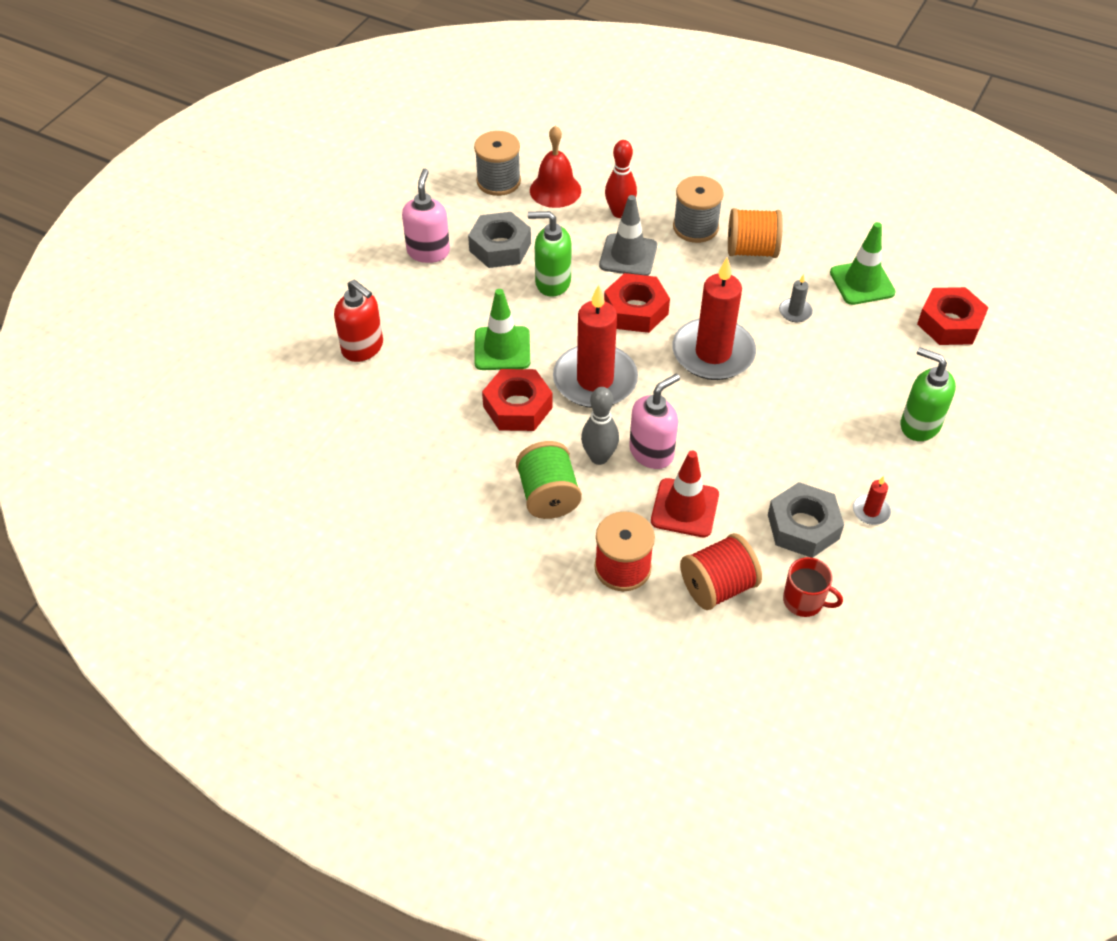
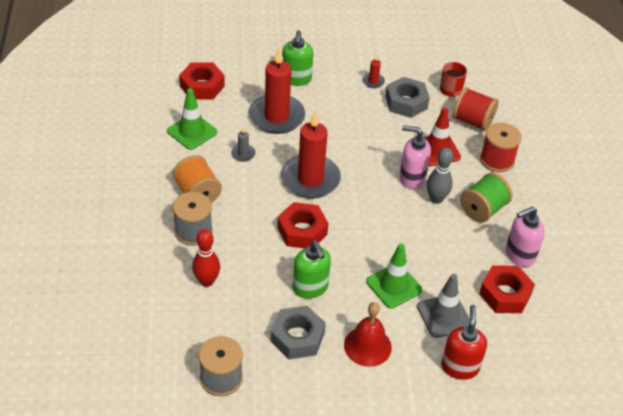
camera: 125 degrees left, 5 degrees down
(428, 251) = (336, 382): pink soap dispenser -> pink soap dispenser (519, 255)
(517, 407) = (434, 254): red nut -> red nut (505, 294)
(555, 190) = (207, 334): red bell -> red bell (367, 346)
(595, 380) = (380, 226): red candle -> red candle (276, 117)
(628, 255) = (251, 257): grey traffic cone -> grey traffic cone (444, 316)

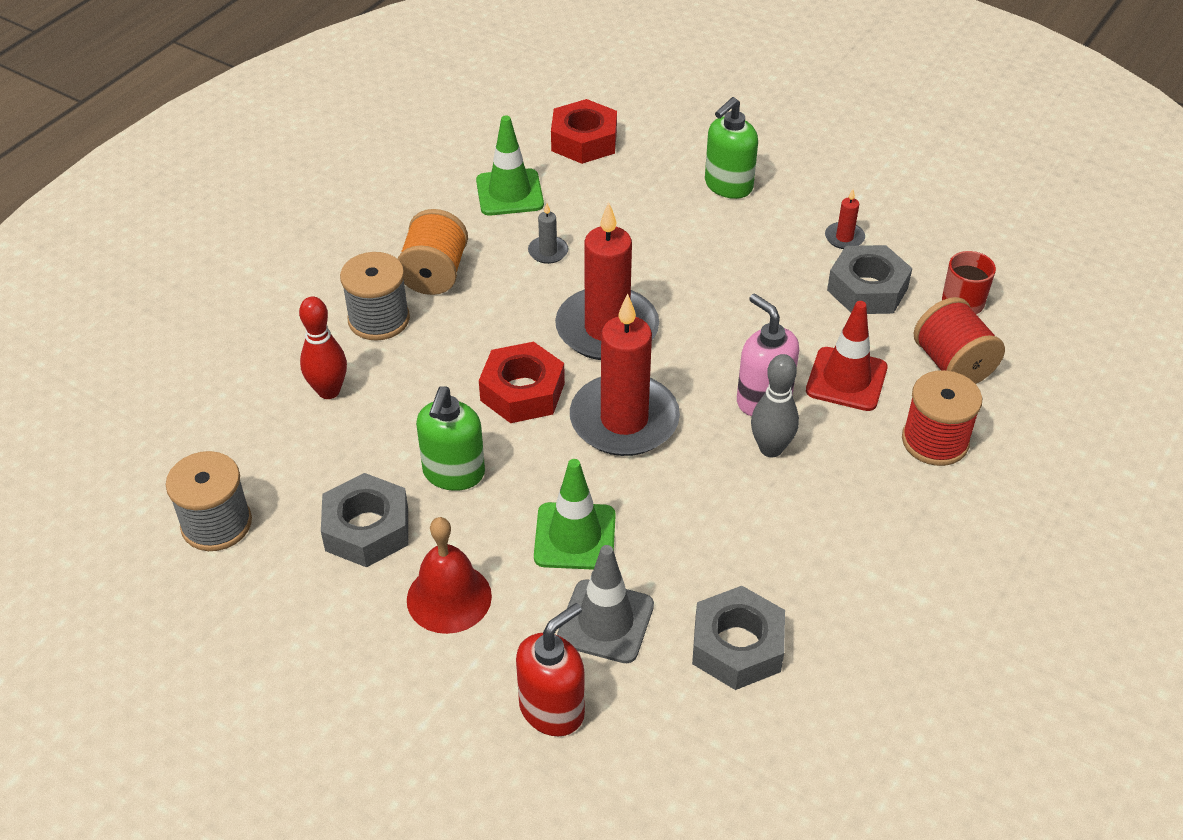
camera: 40 degrees right, 0 degrees up
(276, 117) = (646, 224): red candle -> red candle (624, 420)
(483, 209) = (833, 502): green spool -> none
(505, 294) = (737, 646): red nut -> grey nut
(519, 255) = (824, 601): pink soap dispenser -> none

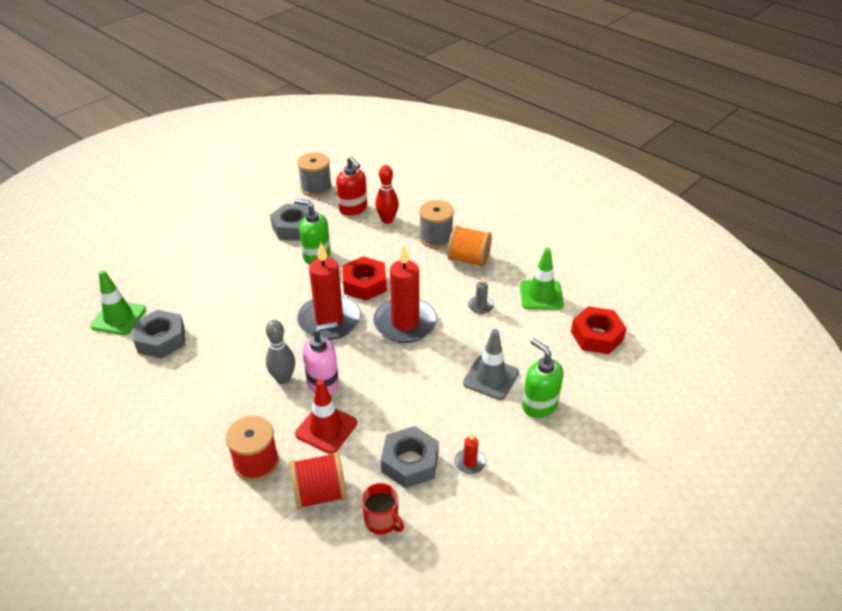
camera: 100 degrees right, 5 degrees down
(449, 597) = (242, 249): red bell -> none
(552, 709) = (165, 274): red soap dispenser -> red soap dispenser (353, 209)
(575, 536) = (257, 292): green traffic cone -> green traffic cone (118, 318)
(605, 621) = (201, 296): grey traffic cone -> grey traffic cone (490, 378)

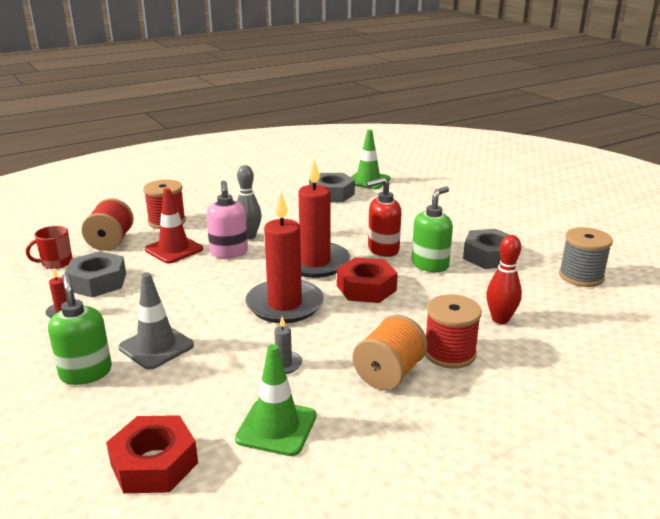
camera: 105 degrees right, 15 degrees down
(353, 209) = (529, 297): red soap dispenser -> red soap dispenser (383, 249)
(436, 238) = (449, 353): grey spool -> red spool
(539, 405) = (86, 373): green soap dispenser -> green soap dispenser turned 90 degrees counterclockwise

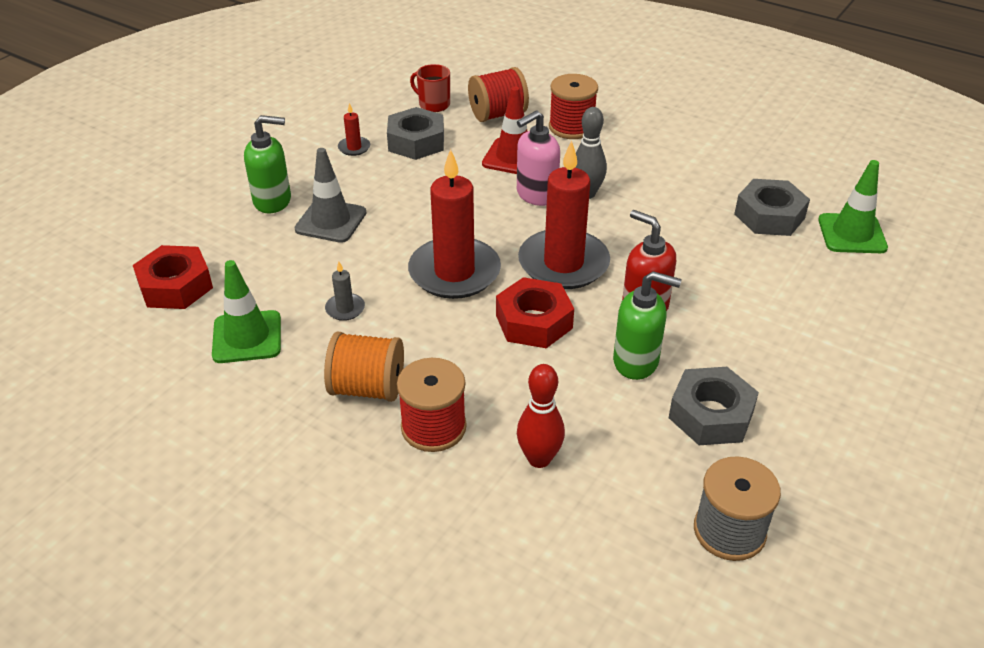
camera: 65 degrees right, 15 degrees up
(86, 373) = (273, 201): green soap dispenser -> green soap dispenser turned 45 degrees clockwise

